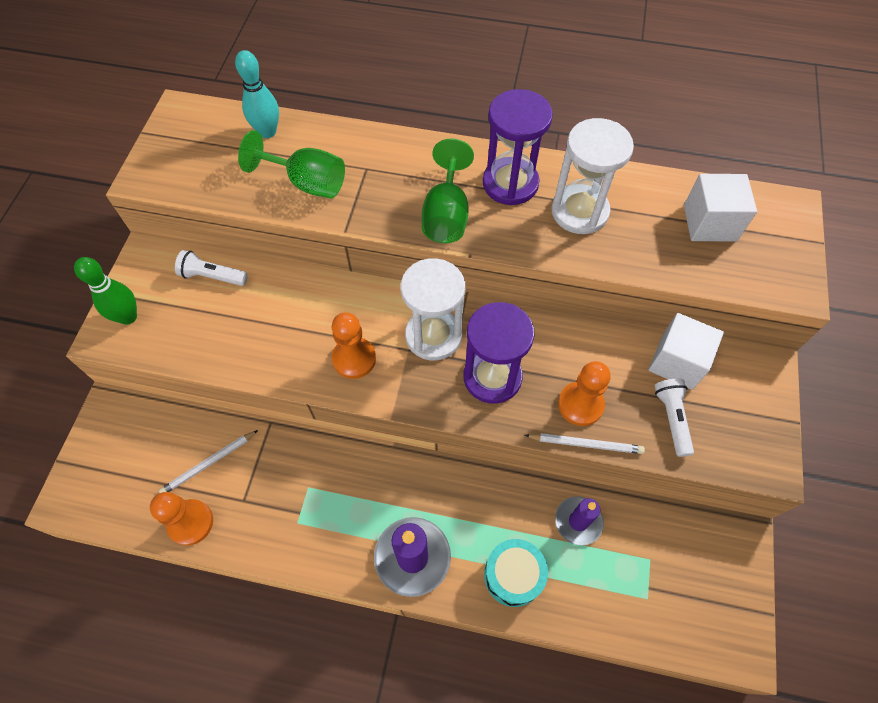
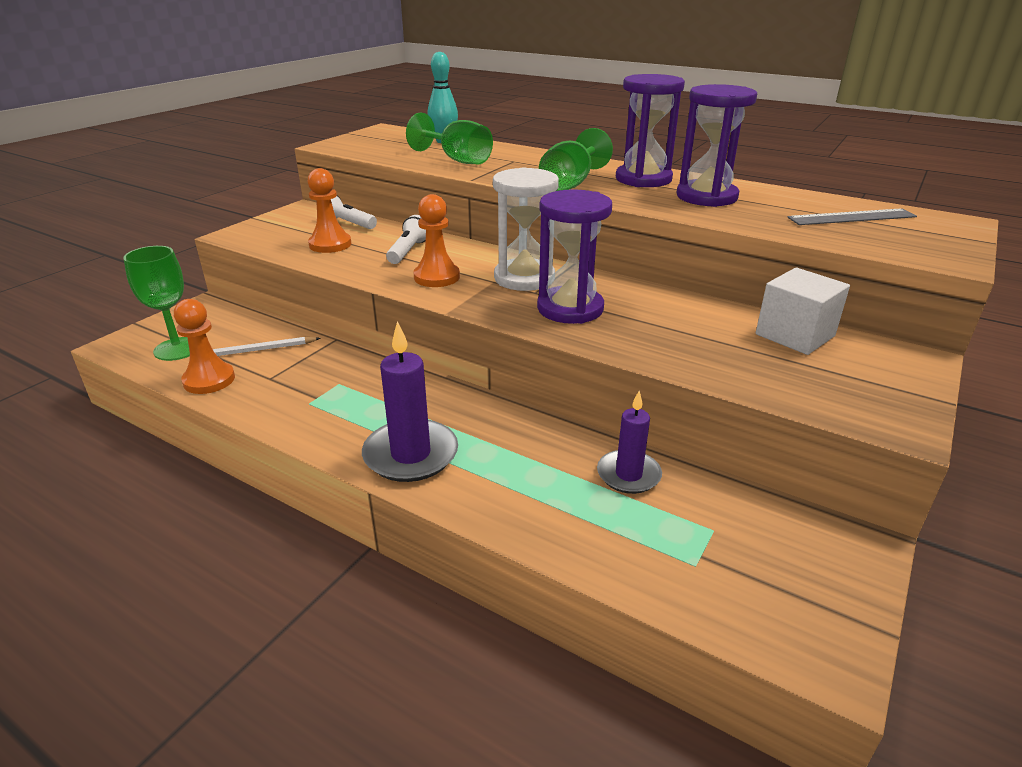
camera: 20 degrees right, 30 degrees down
(128, 317) = (261, 230): green bowling pin -> none
(130, 488) = (177, 349): none -> green goblet
(513, 575) = (521, 498): turquoise drum -> none
(579, 211) = (706, 197): white hourglass -> purple hourglass
(580, 404) = (661, 340): orange pawn -> orange pawn (330, 244)
(586, 444) = (653, 365): white pencil -> none
(672, 418) = (772, 368): white flashlight -> white flashlight (409, 251)
(709, 223) = (851, 217): white cube -> grey ruler

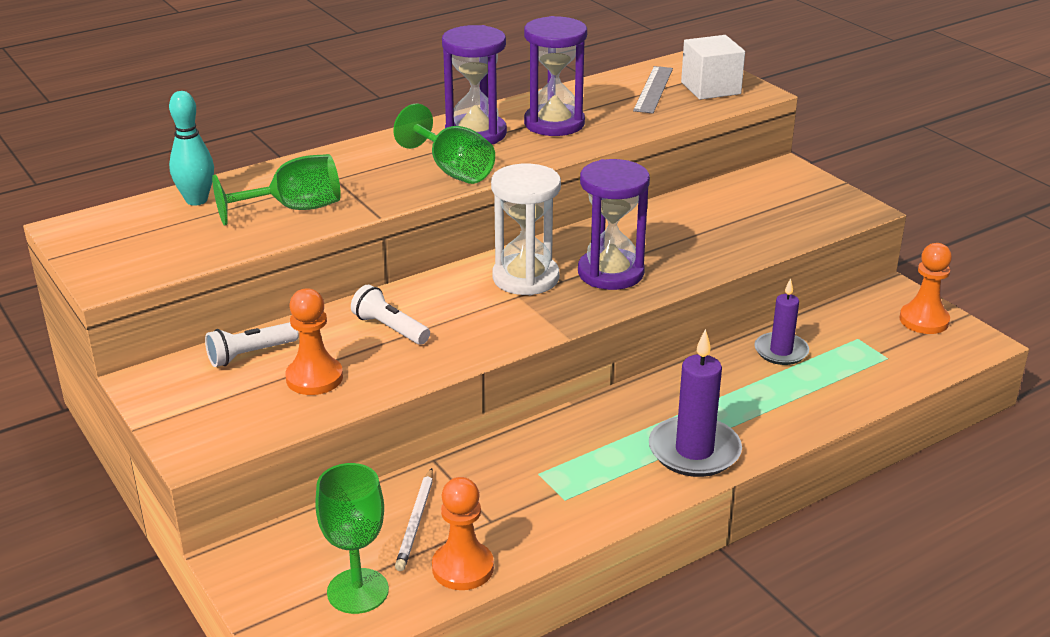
camera: 65 degrees left, 0 degrees up
(436, 277) = (480, 325): orange pawn -> orange pawn (924, 320)
(795, 335) = (726, 196): white cube -> white cube (710, 88)

